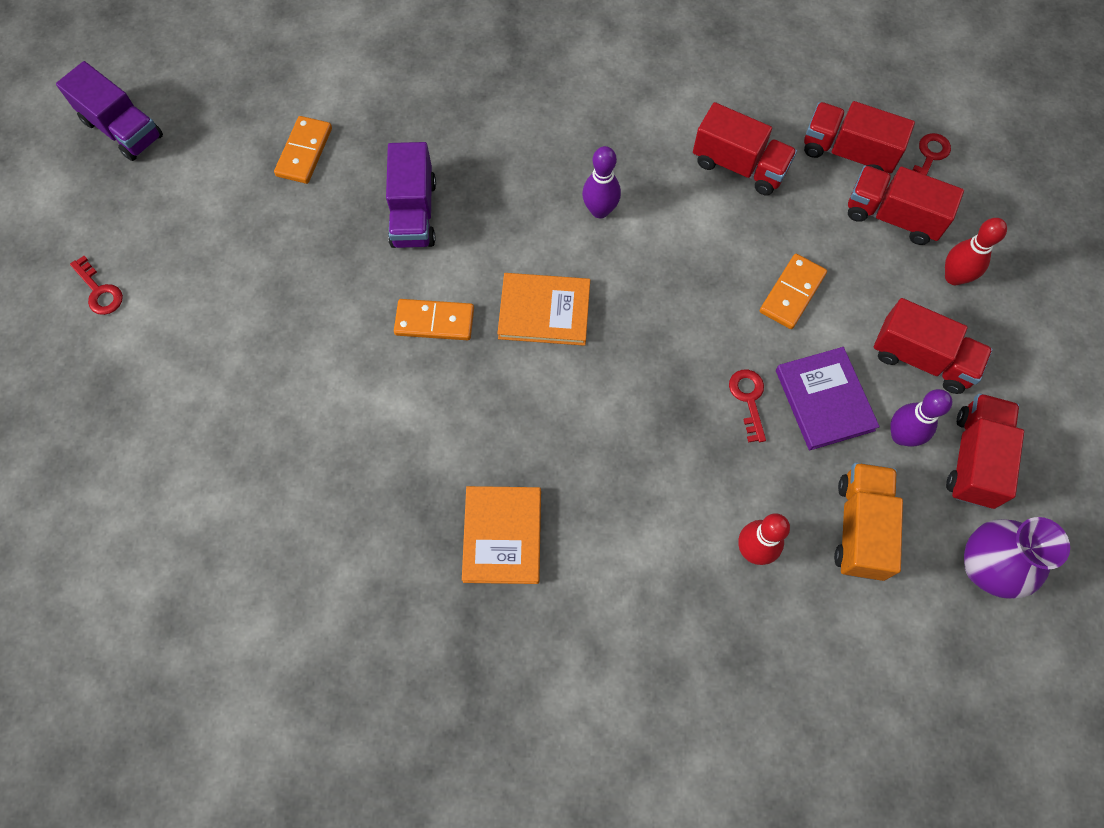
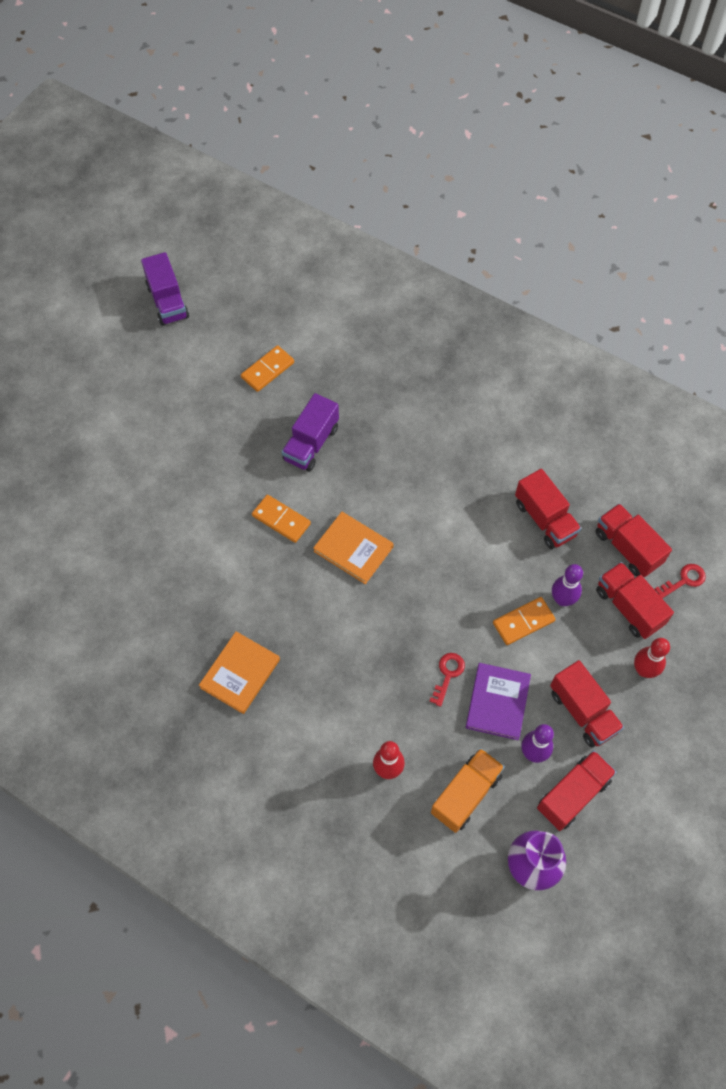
camera: 30 degrees right, 5 degrees down
(99, 291) = (96, 398): red key -> none
(600, 210) = (431, 502): purple bowling pin -> purple bowling pin (562, 599)

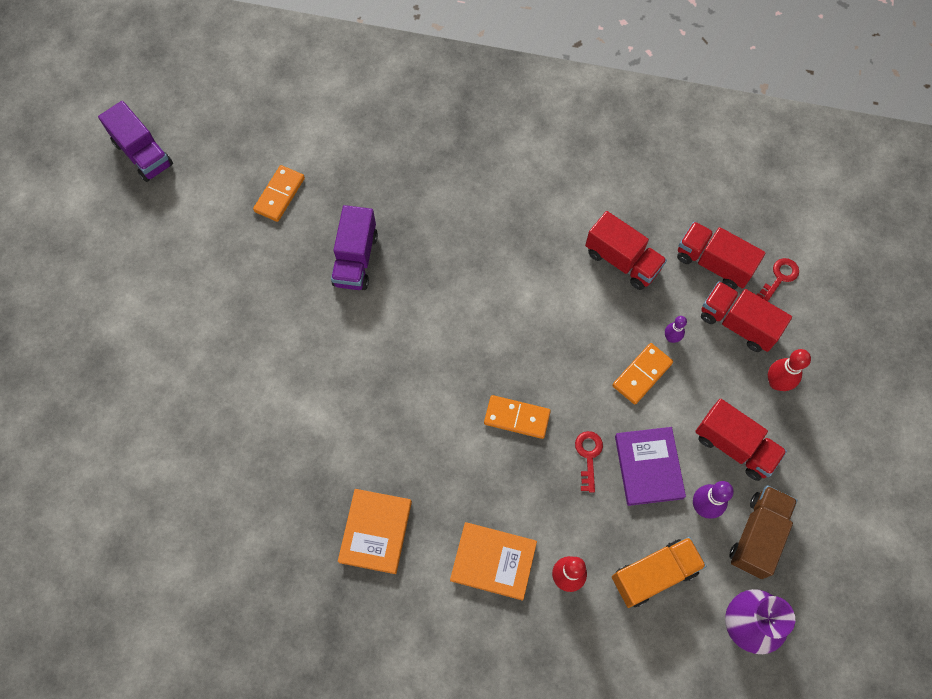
camera: 20 degrees left, 5 degrees up
(281, 520) = (355, 351): orange domino -> orange domino (517, 417)
(353, 549) = (442, 357): orange book -> orange book (493, 561)
(466, 794) = (654, 574): orange truck -> orange truck turned 45 degrees clockwise
(562, 599) = (671, 338): purple bowling pin -> purple bowling pin, size x0.63
(573, 795) = (757, 535): red truck -> brown truck

